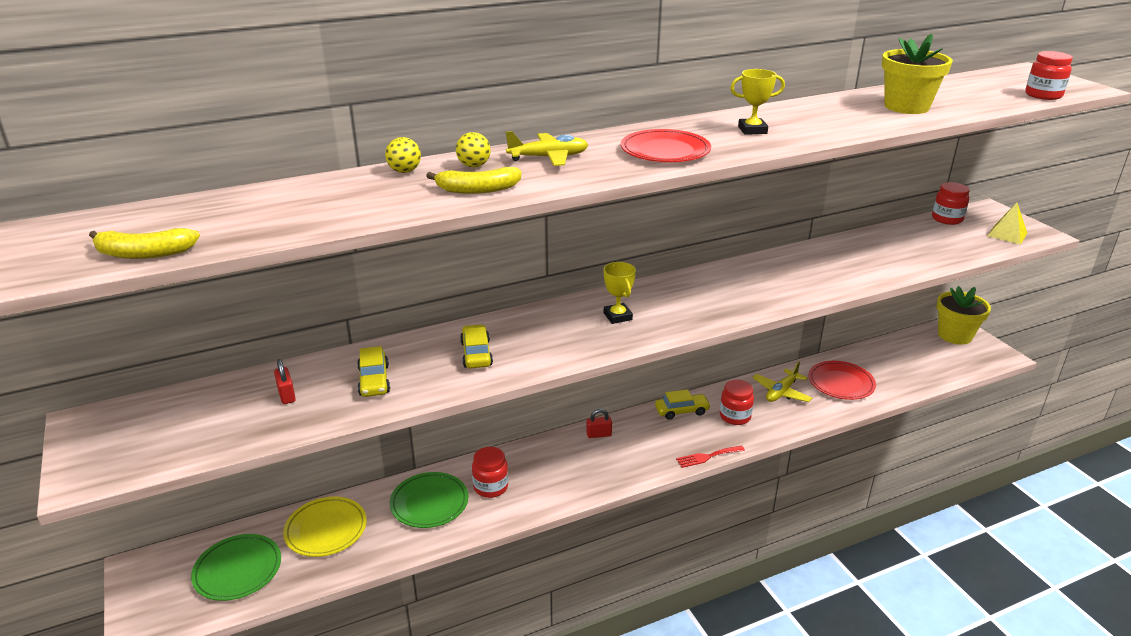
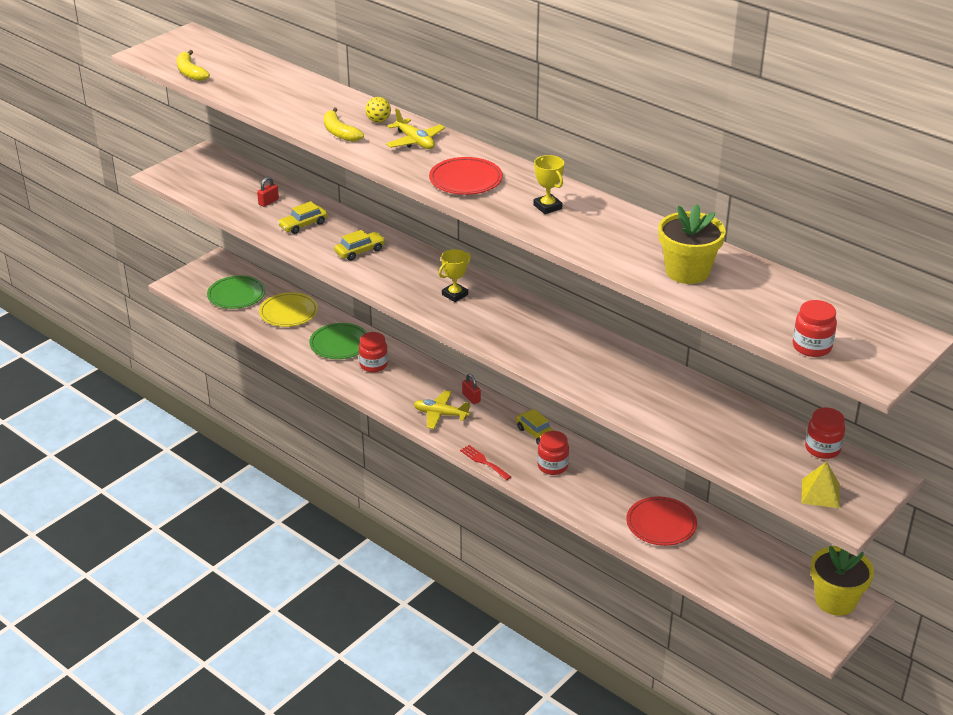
camera: 65 degrees right, 5 degrees up
(404, 171) = (351, 102): yellow ball -> none
(781, 392) = (613, 487): yellow plane -> yellow plane (440, 414)

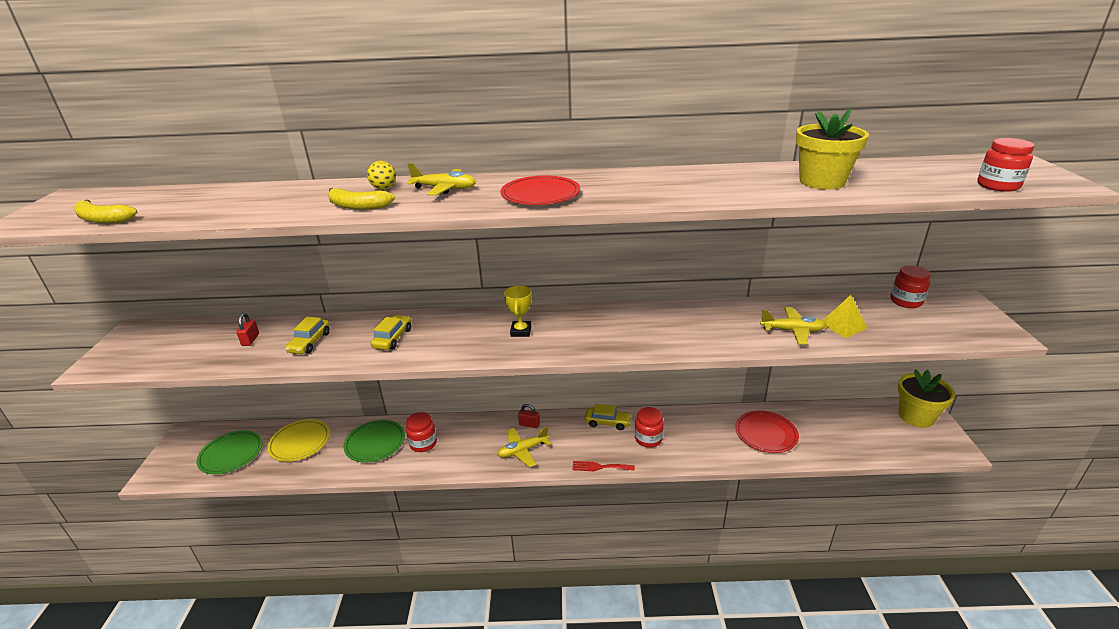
camera: 40 degrees left, 5 degrees down
(547, 207) = (641, 186): yellow trophy -> none
(665, 411) = (792, 331): none -> yellow plane
(820, 493) = (962, 328): yellow pyramid -> yellow pyramid (843, 325)

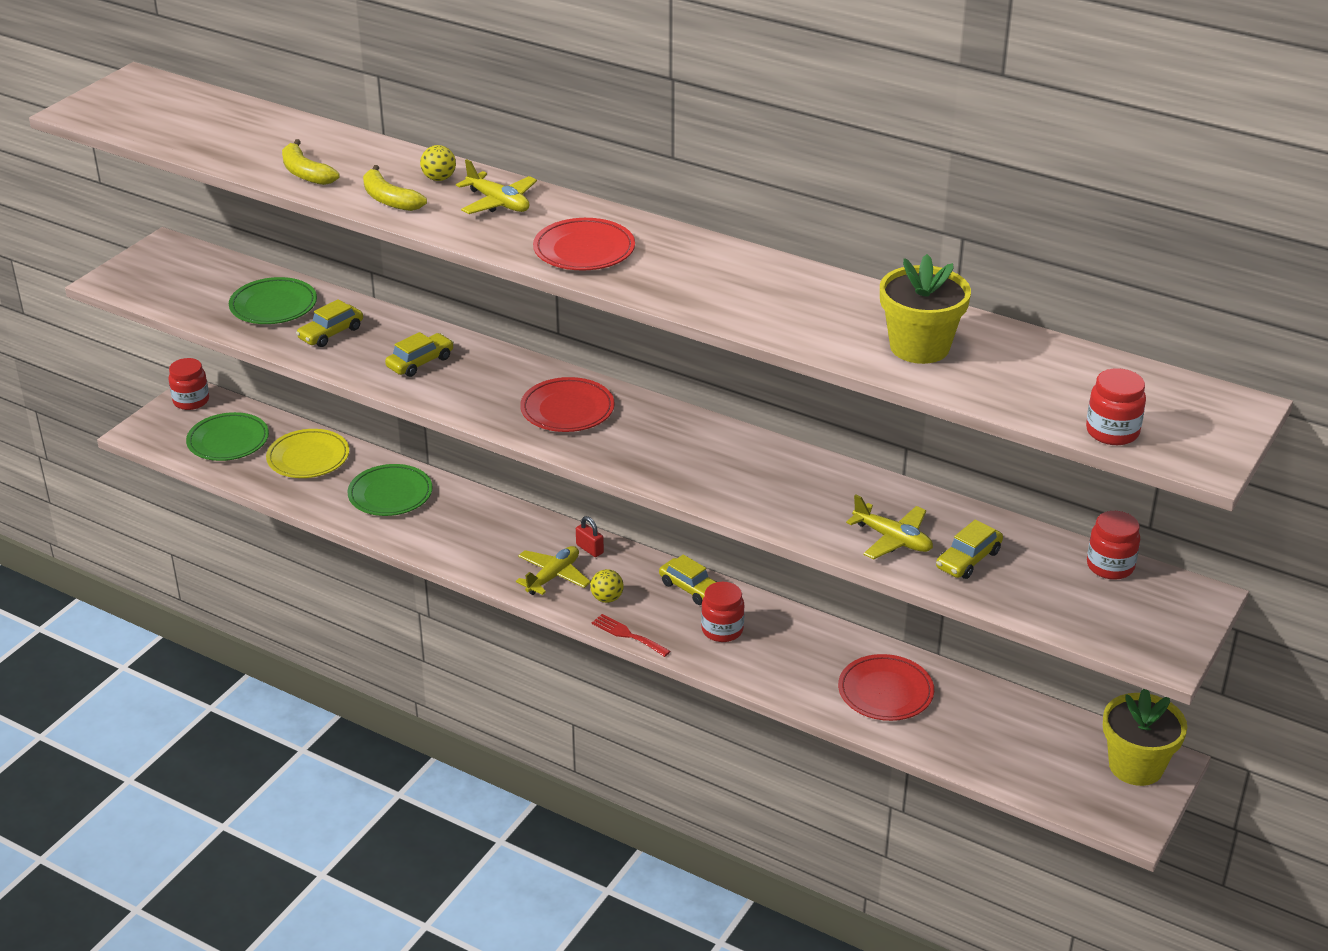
camera: 30 degrees right, 5 degrees up
(103, 220) = (151, 133): yellow banana -> yellow banana (305, 173)
(250, 340) = (273, 306): red padlock -> green plate
(423, 443) = (444, 518): red jar -> red jar (191, 401)
(521, 331) = (567, 410): yellow trophy -> red plate
(522, 450) = (553, 576): yellow plane -> yellow plane turned 120 degrees clockwise
(566, 450) = (607, 598): none -> yellow ball
(843, 325) = (968, 559): yellow pyramid -> yellow car

